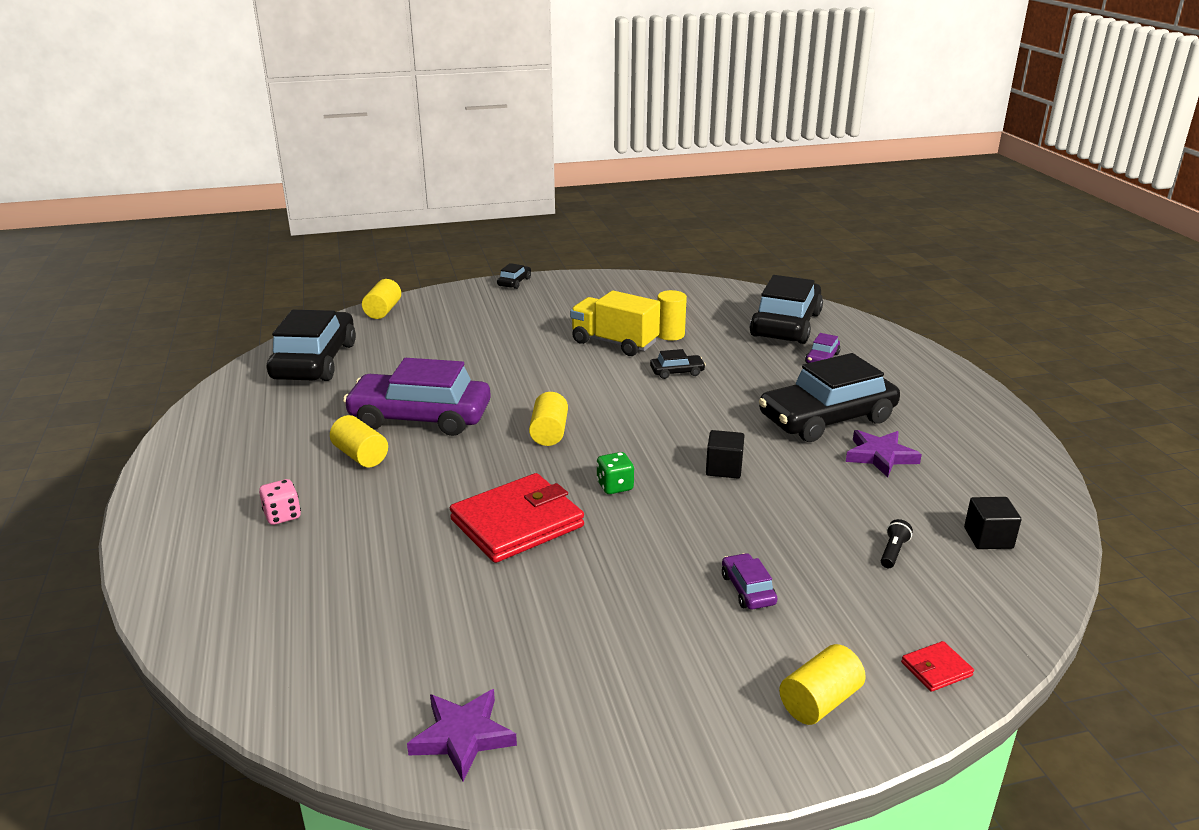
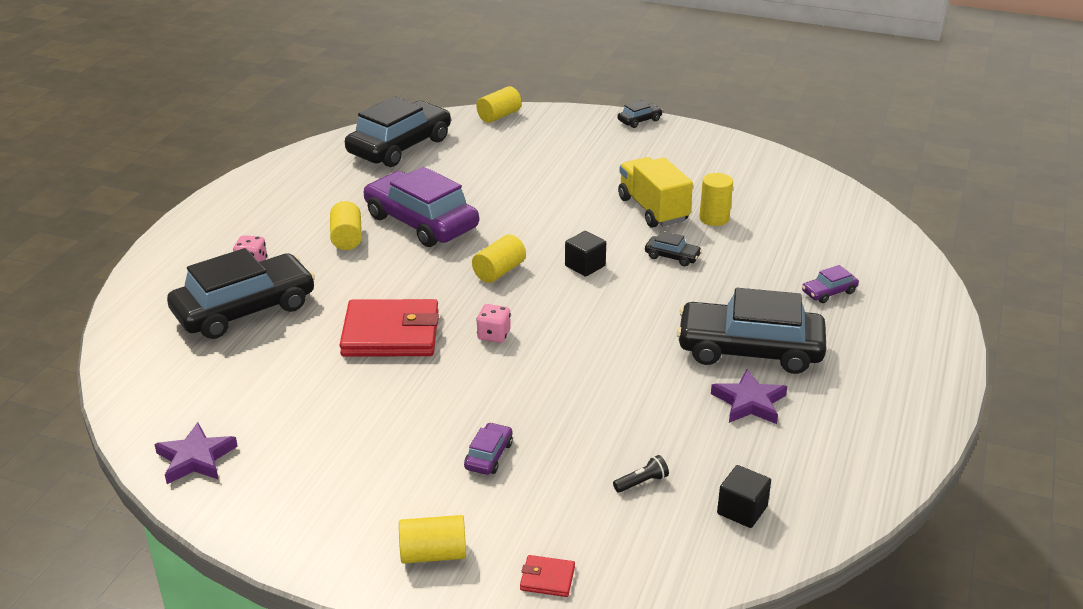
camera: 35 degrees right, 5 degrees up
(615, 486) = (494, 335): green dice -> pink dice
(724, 468) = (597, 356): black cube -> black cube (585, 266)
(786, 325) = (841, 246): black car -> black car (245, 309)

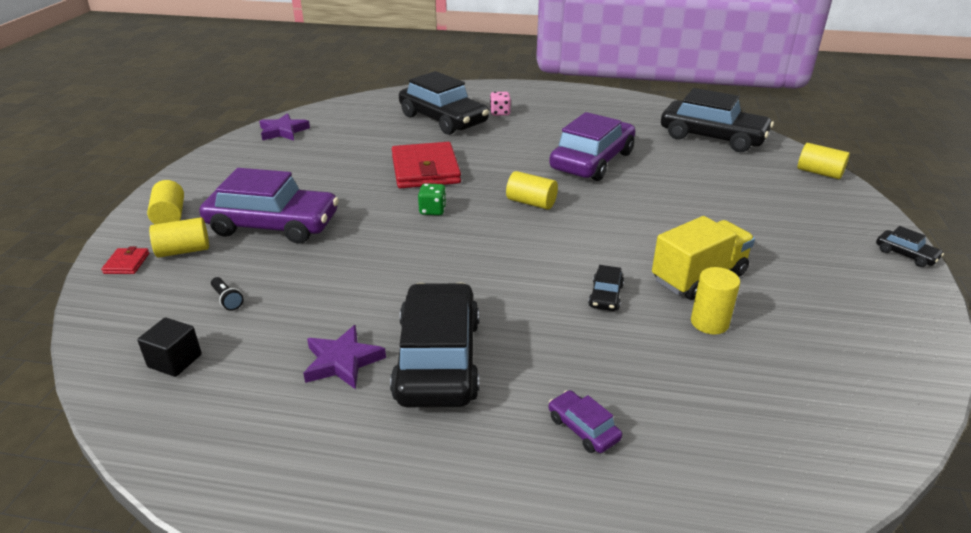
camera: 80 degrees right, 0 degrees up
(347, 238) = (551, 137): yellow cylinder -> yellow cylinder (183, 251)
(489, 456) = (273, 225): purple car -> purple car, size x2.39
(494, 335) = (432, 210): pink dice -> green dice
(585, 266) = (560, 244): black cube -> none

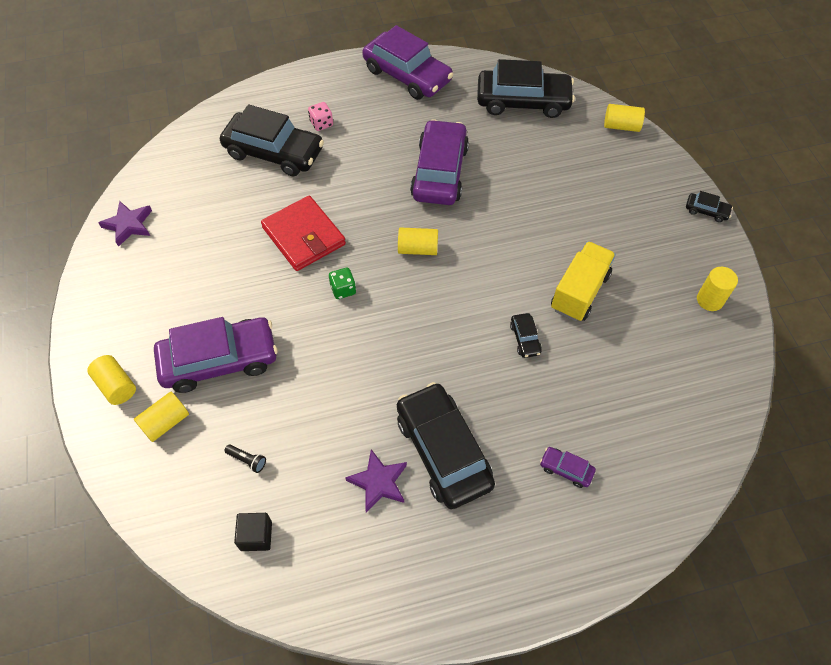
camera: 25 degrees left, 25 degrees up
(127, 263) = (128, 457): red wallet -> none
(602, 102) = (407, 75): none -> purple car
(709, 323) = (604, 338): yellow cylinder -> yellow cylinder (710, 300)

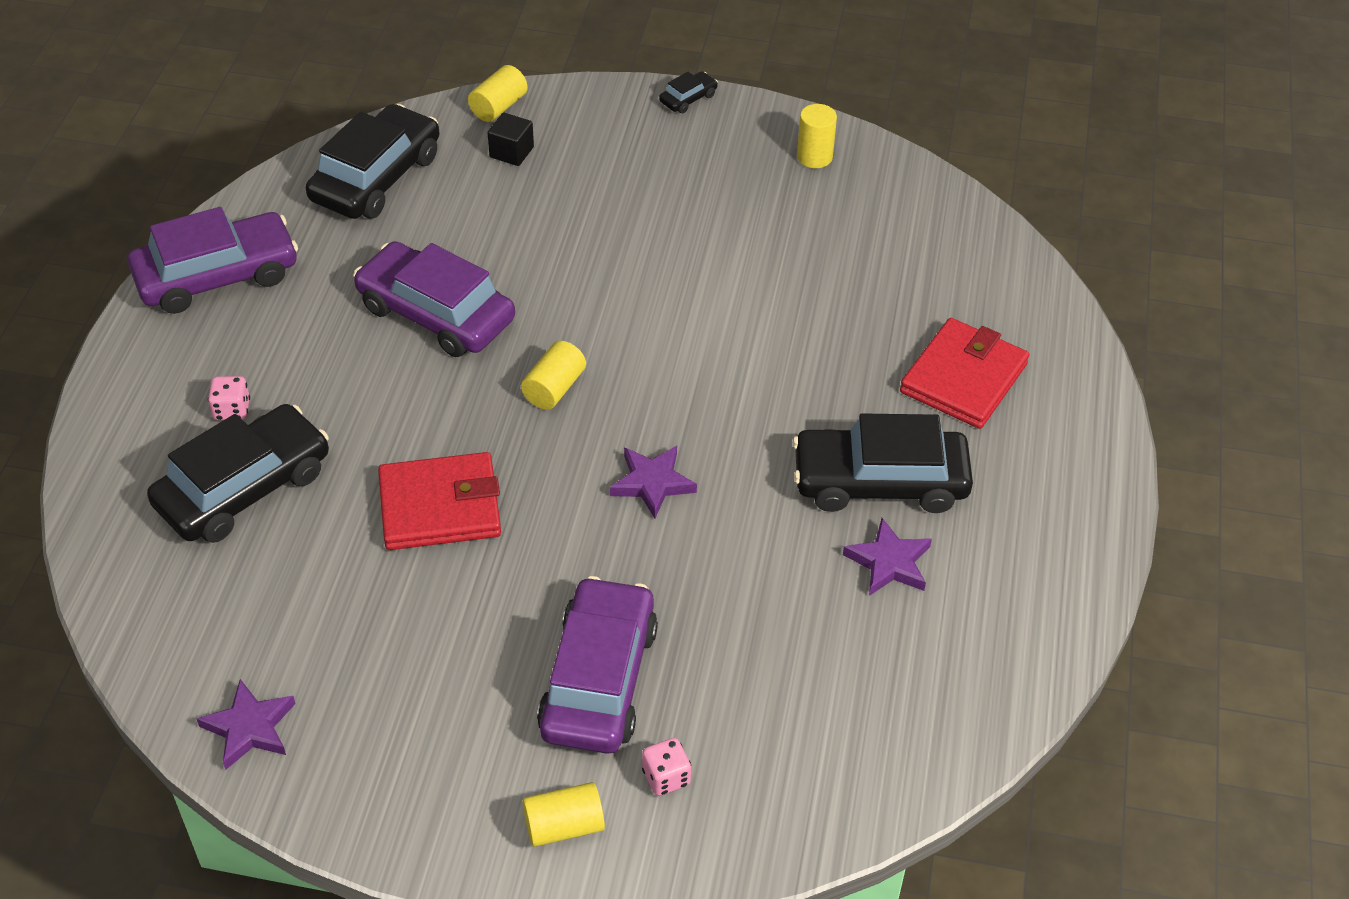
camera: 65 degrees left, 10 degrees down
(165, 422) = (666, 777): yellow cylinder -> pink dice
(247, 460) = (782, 695): black flashlight -> none
(256, 536) = (899, 720): black cube -> black cube (511, 152)
(343, 289) = (568, 494): green dice -> none
(373, 326) = (652, 483): none -> purple star
(525, 339) = (766, 340): black car -> none
(566, 469) = (963, 378): purple car -> red wallet
(579, 292) = (730, 260): yellow truck -> none

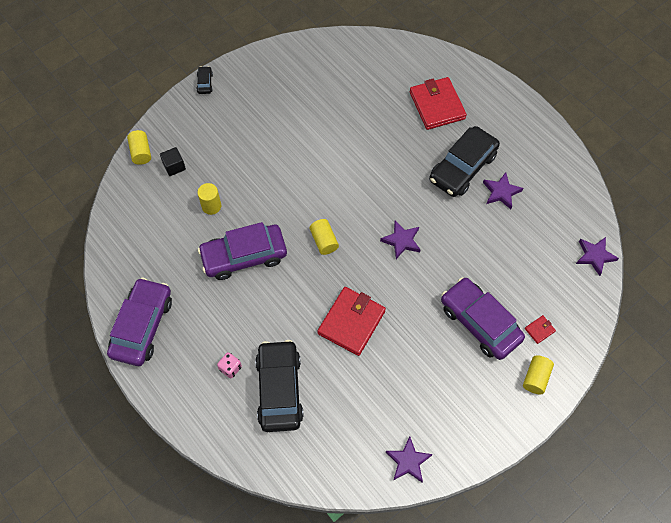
camera: 50 degrees left, 15 degrees up
(376, 178) = (140, 226): black car -> none
(666, 777) = (539, 330): pink dice -> red wallet
(814, 157) = (280, 66): yellow cylinder -> yellow cylinder (211, 206)
(904, 778) = (594, 256): none -> purple star

